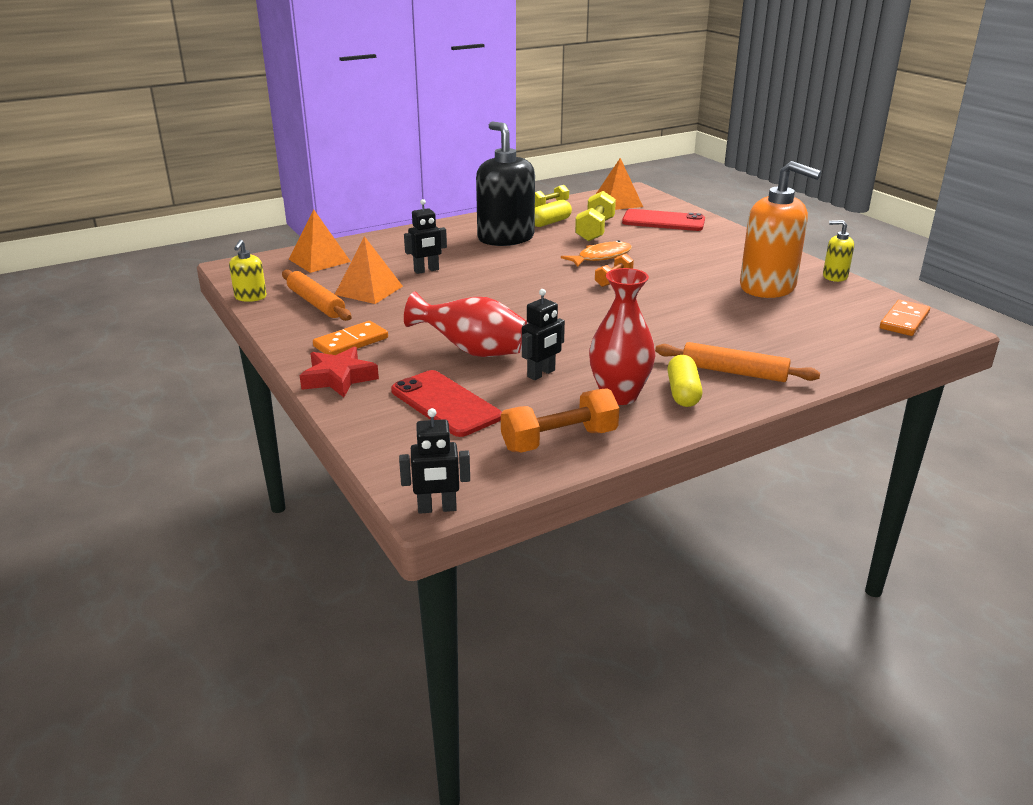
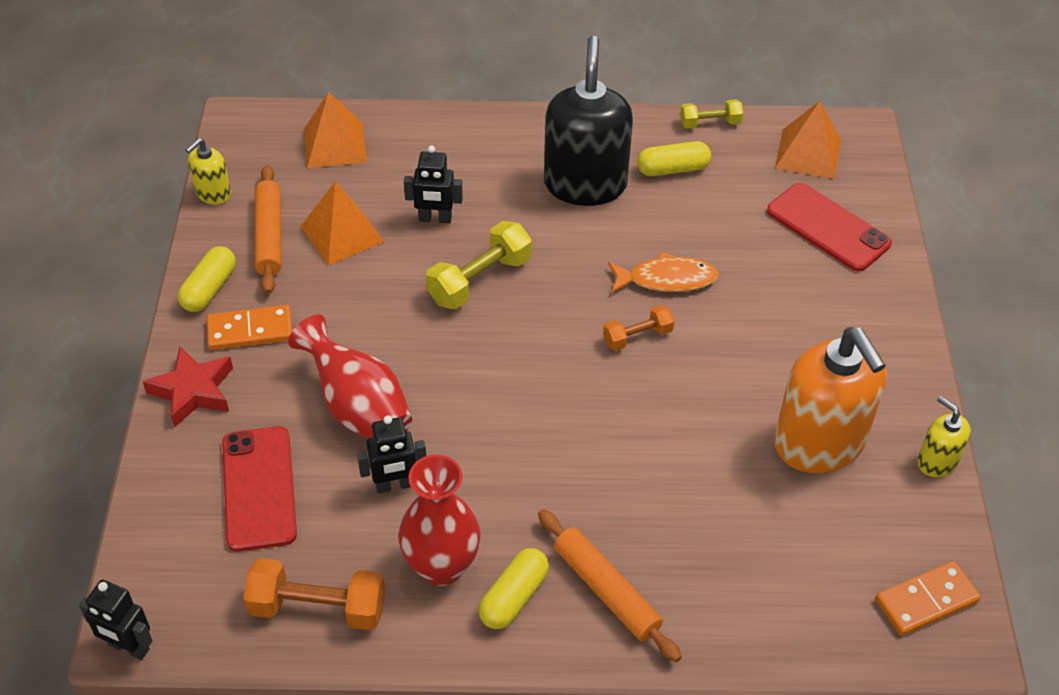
camera: 30 degrees right, 20 degrees up
(297, 334) = (209, 289): none -> yellow capsule
(595, 230) = (715, 212): yellow dumbbell -> yellow dumbbell (480, 280)

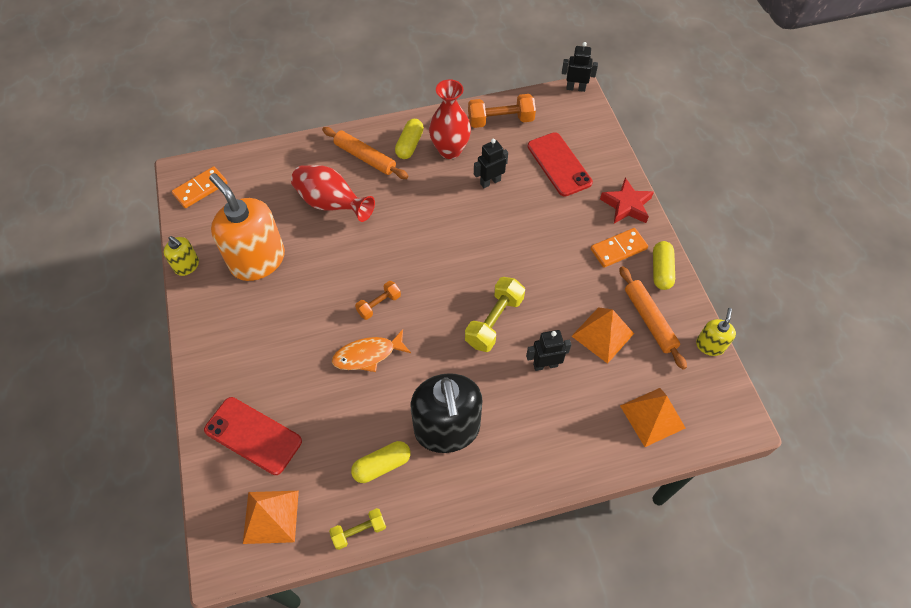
camera: 165 degrees right, 10 degrees up
(358, 407) = (530, 218): red vase -> red vase (331, 204)

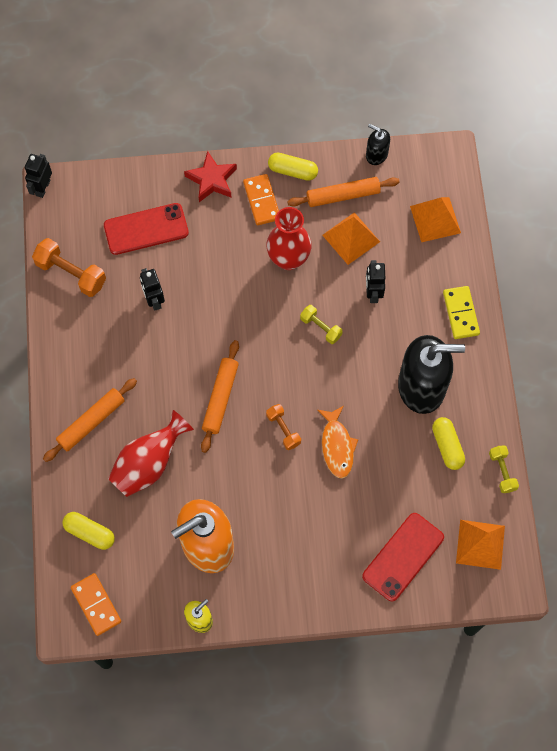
camera: 80 degrees left, 10 degrees up
(402, 248) = (220, 398): none -> orange rolling pin
(409, 145) = (84, 373): yellow capsule -> yellow capsule (89, 533)
(450, 150) = (101, 332): red vase -> red vase (288, 259)
(494, 321) = (320, 327): yellow dumbbell -> yellow dumbbell, size x0.60
(500, 120) = (71, 273): orange dumbbell -> orange dumbbell turned 60 degrees counterclockwise
(544, 459) = (460, 313): none -> yellow domino
(710, 345) = (376, 154): yellow soap dispenser -> black soap dispenser

